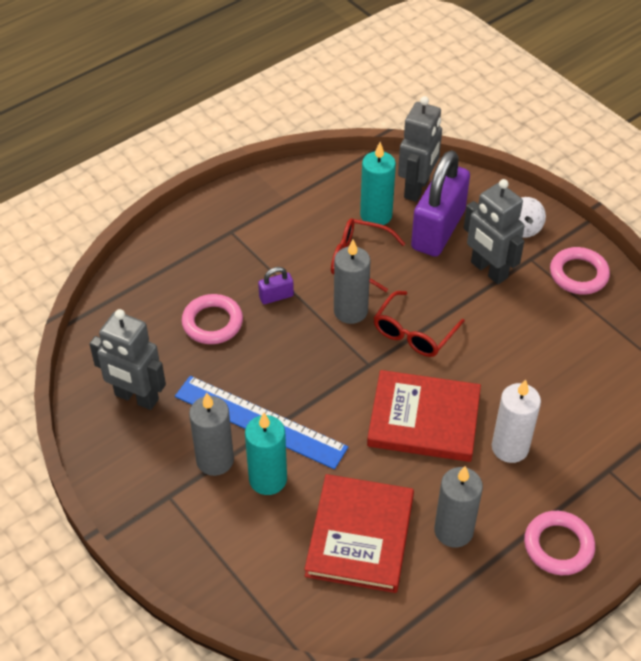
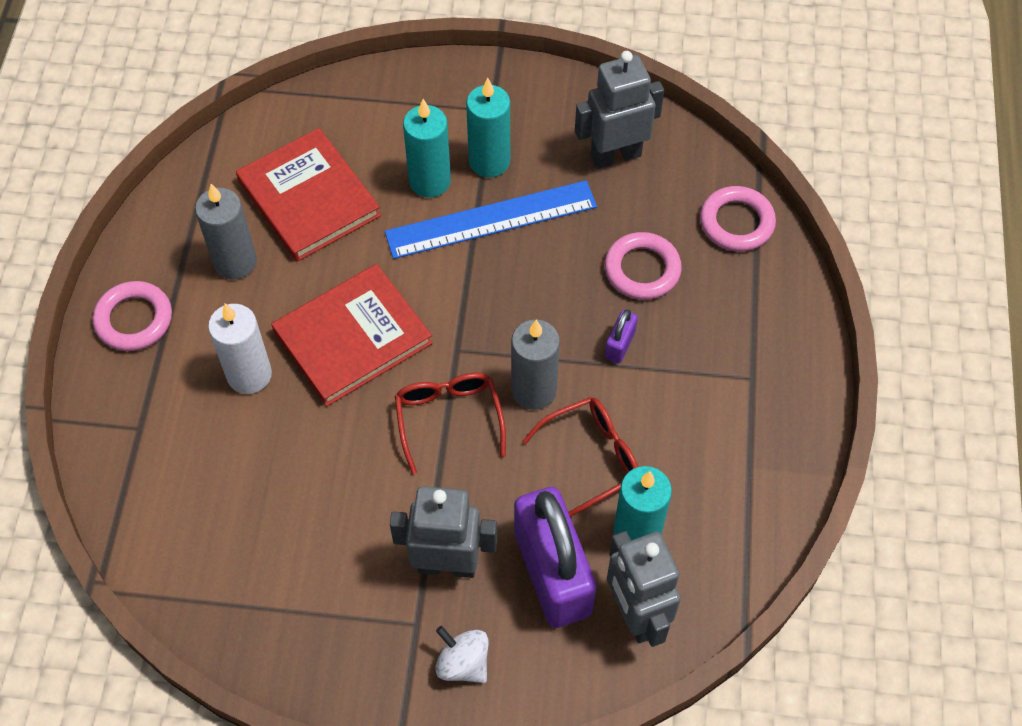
camera: 135 degrees right, 10 degrees up
(215, 460) = (489, 161): grey candle -> turquoise candle
(578, 274) = (345, 649): pink ring -> pink ring (736, 222)

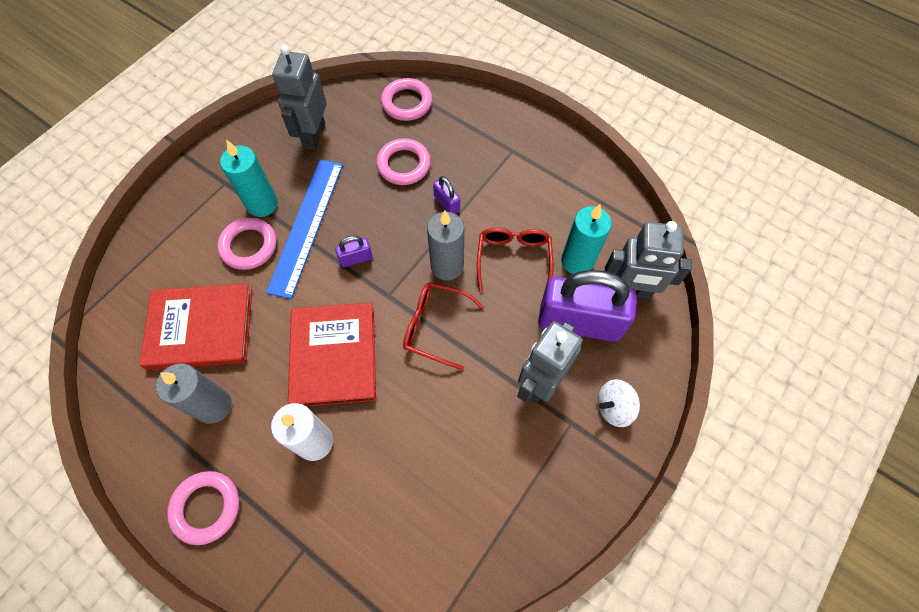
camera: 60 degrees left, 5 degrees up
(430, 181) = (249, 246): turquoise candle -> pink ring
(482, 292) = (356, 258): none -> purple padlock

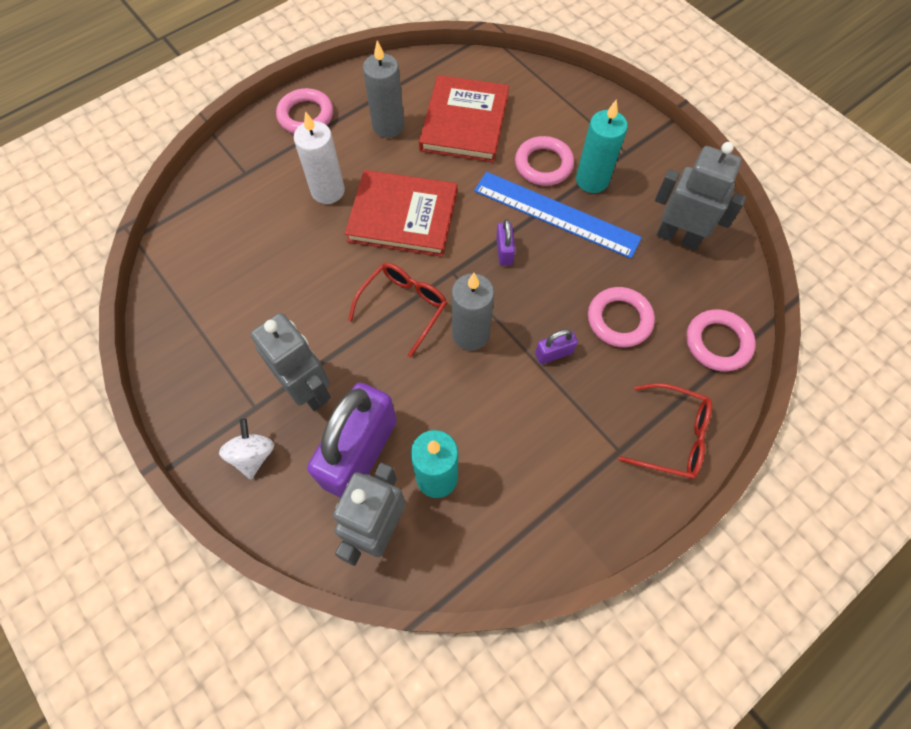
camera: 105 degrees right, 0 degrees up
(513, 258) = (461, 406): red glasses -> red glasses (672, 436)

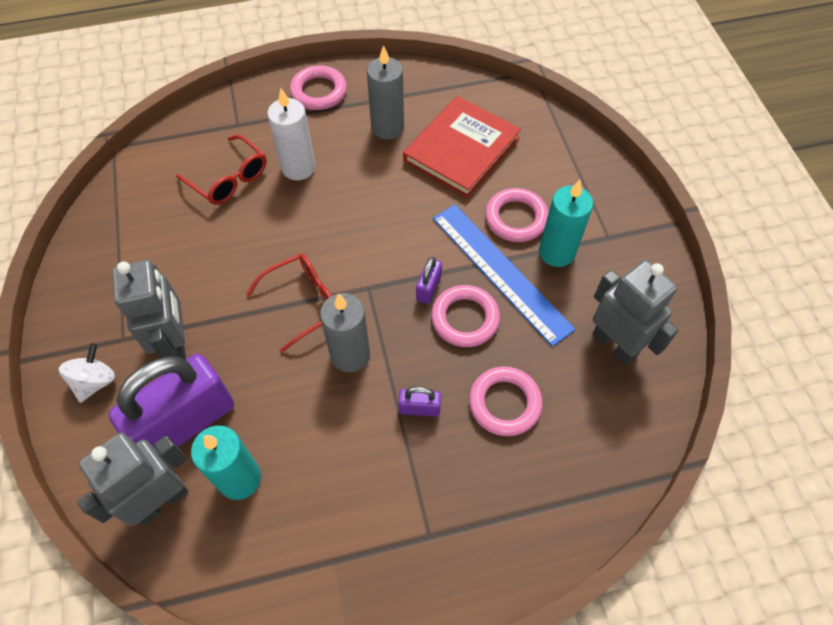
camera: 25 degrees right, 5 degrees down
(403, 216) = (352, 217): red book -> none
(672, 436) = (491, 547): red glasses -> red glasses (229, 179)
(717, 343) = (595, 472): pink ring -> pink ring (465, 319)

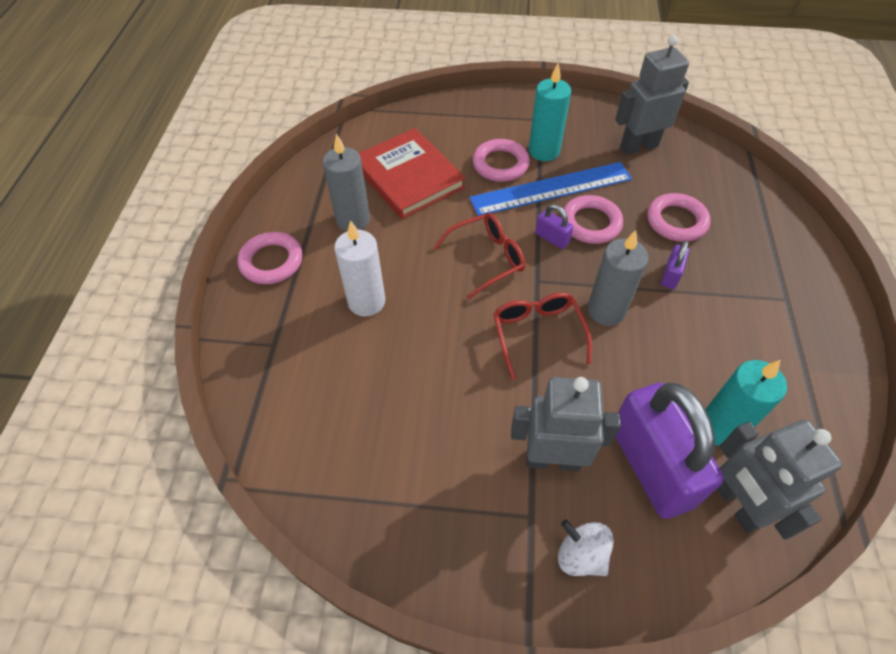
camera: 70 degrees left, 5 degrees down
(229, 179) = (350, 367): red glasses -> red glasses (487, 258)

